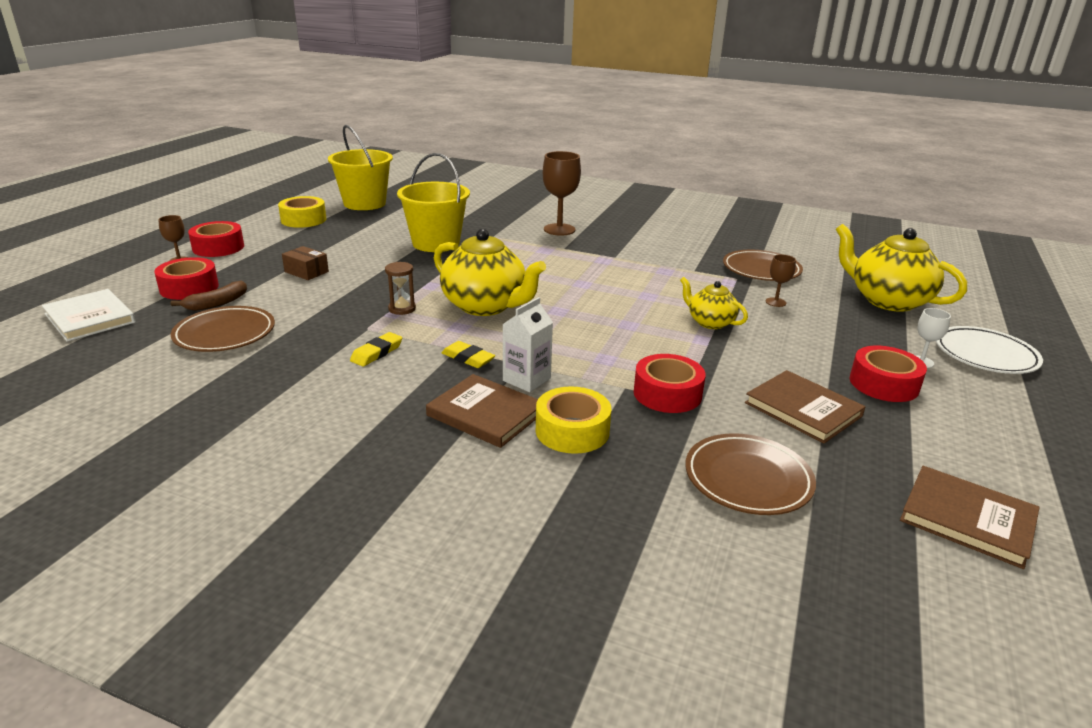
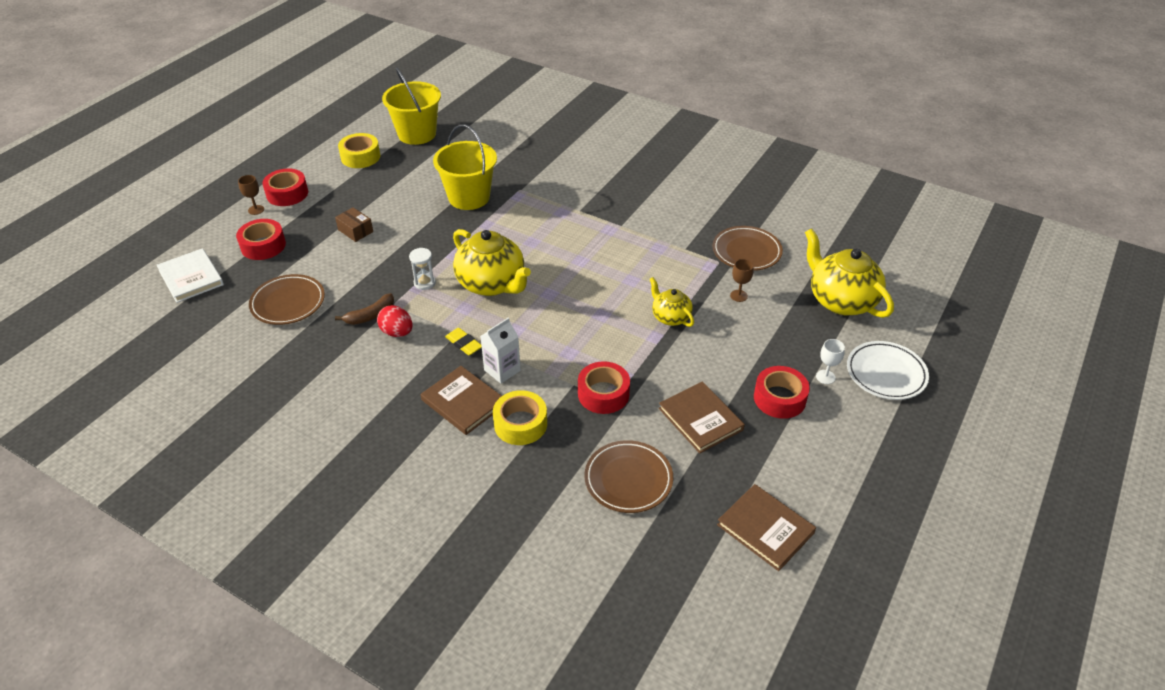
camera: 10 degrees right, 15 degrees up
(217, 303) = (283, 266): brown banana -> brown banana (370, 315)
(377, 353) = (397, 332): yellow eraser -> red egg
(402, 309) = (424, 283): brown hourglass -> white hourglass
(559, 229) = (583, 183): brown goblet -> none

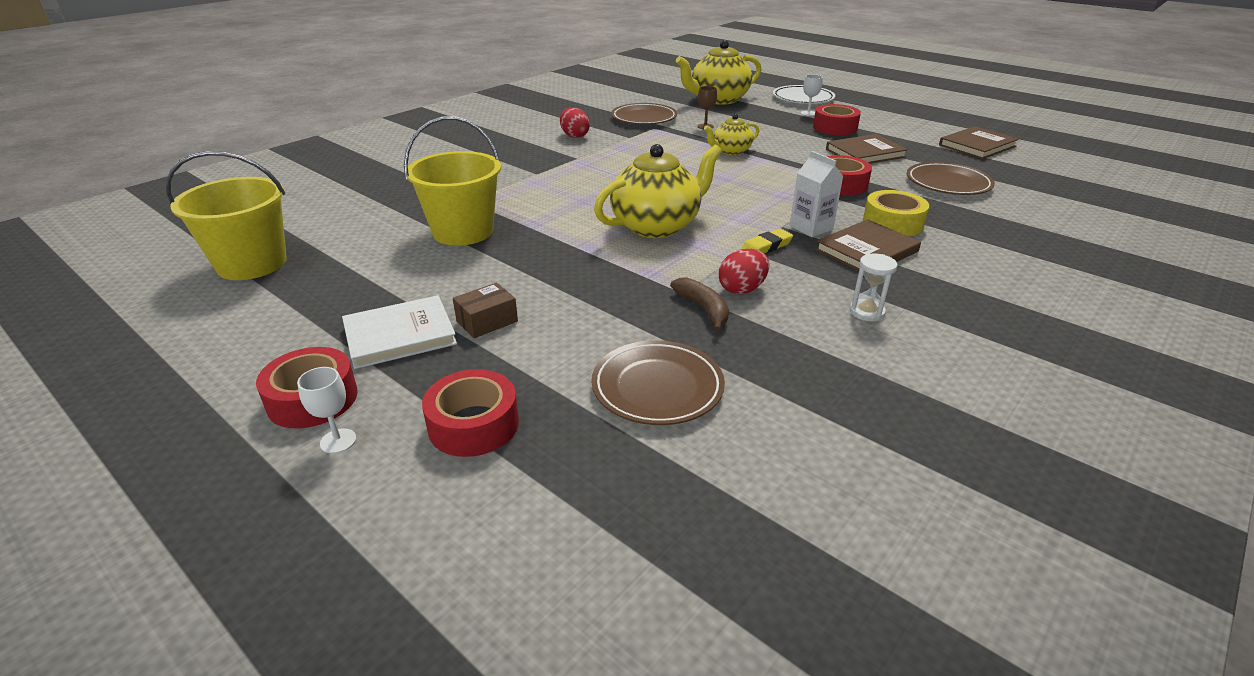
camera: 80 degrees left, 10 degrees down
(191, 277) = (537, 531): white book -> white book (400, 335)
(256, 210) = (338, 441): brown goblet -> white goblet
(360, 157) = (265, 316): yellow tape -> none
(424, 283) = (641, 267): white hourglass -> white hourglass (867, 312)
(675, 216) = (574, 136): none -> red egg

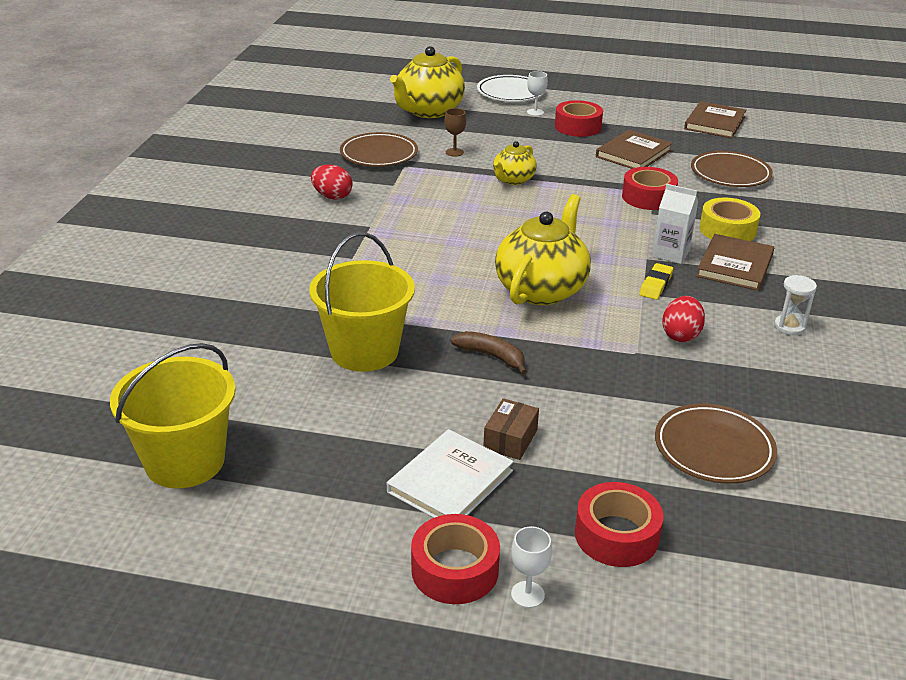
camera: 30 degrees left, 0 degrees up
(703, 309) = (672, 365): brown banana -> brown banana (492, 356)

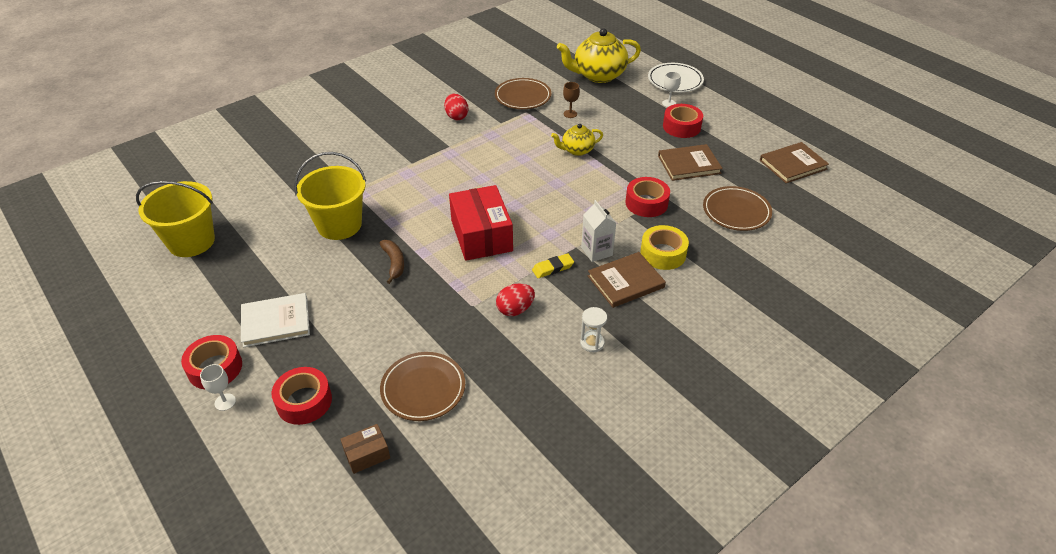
camera: 40 degrees right, 10 degrees up
(510, 439) = (333, 317): brown box -> brown box (367, 454)
(541, 289) = (481, 235): yellow teapot -> red box

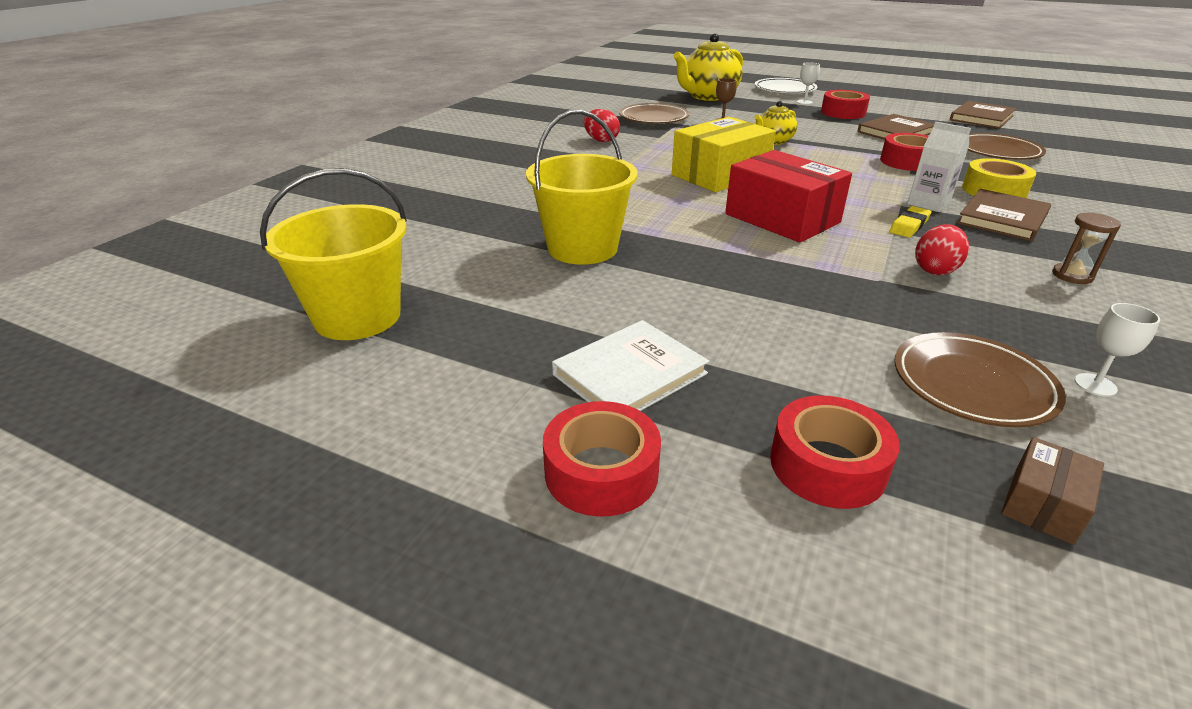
camera: 25 degrees left, 10 degrees down
(225, 402) = (688, 520): white goblet -> white goblet (1095, 385)
(394, 263) = (714, 266): brown banana -> none
(493, 179) = (720, 175): none -> yellow box
(592, 343) = (1072, 276): white hourglass -> brown hourglass

